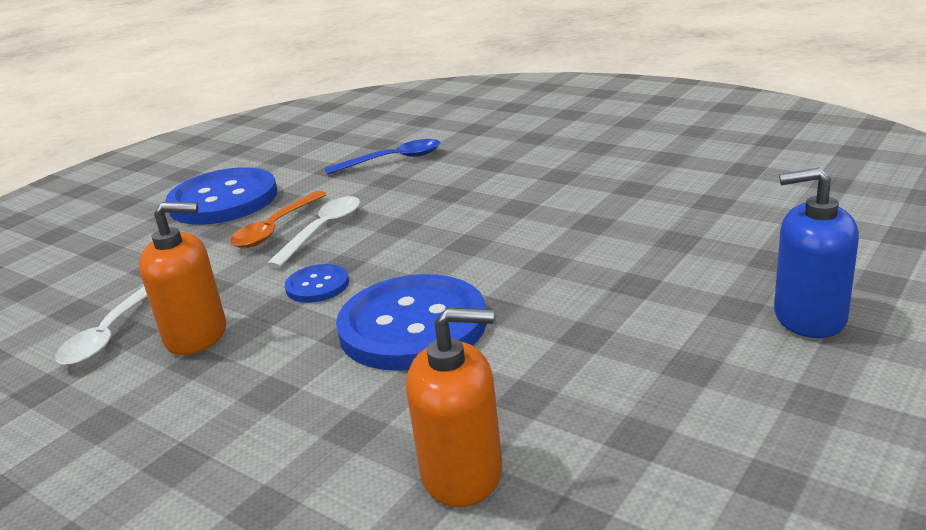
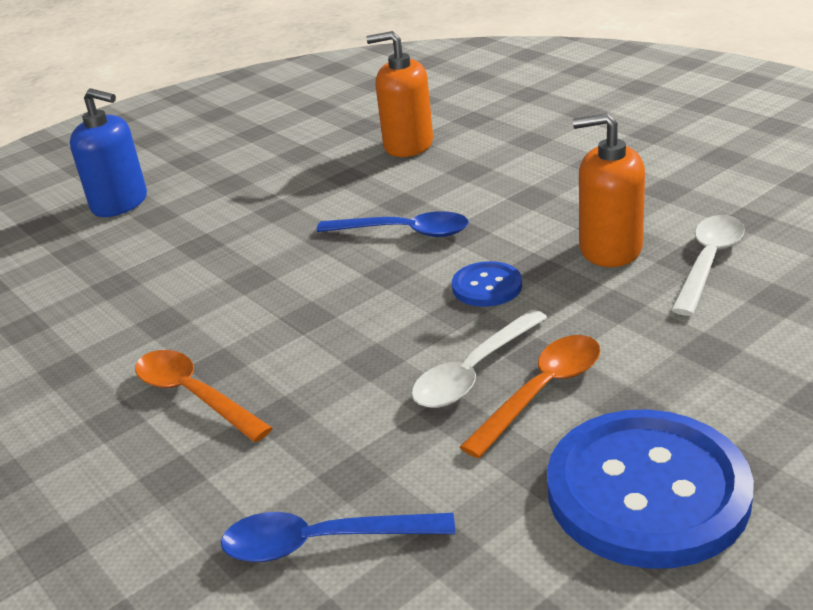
camera: 165 degrees left, 5 degrees up
(412, 326) = (404, 232): blue button -> blue spoon
(516, 191) = (193, 395): none -> orange spoon

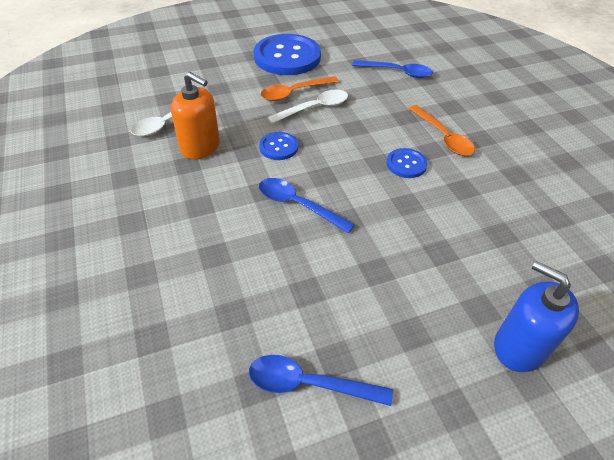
camera: 165 degrees left, 15 degrees up
(259, 327) = (406, 164): none -> blue button
(317, 137) = (309, 384): none -> blue spoon
(408, 145) = (234, 317): orange soap dispenser -> none

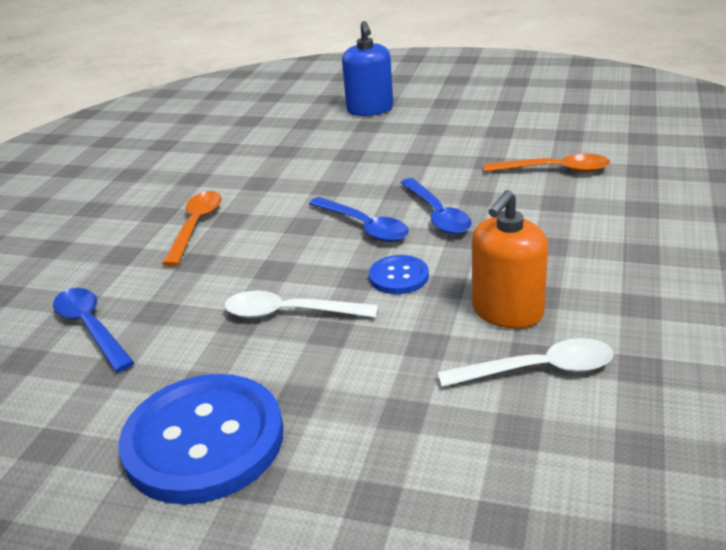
camera: 140 degrees left, 15 degrees down
(200, 147) = (507, 311): orange soap dispenser -> orange soap dispenser turned 120 degrees counterclockwise
(294, 93) = (287, 351): orange spoon -> orange spoon (555, 170)
(309, 384) = (529, 127): blue spoon -> blue spoon (364, 227)
(406, 164) = (278, 215): blue button -> none

